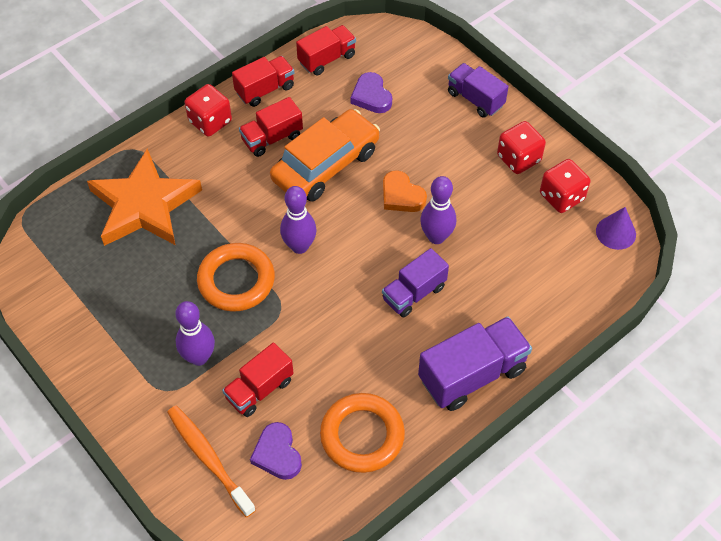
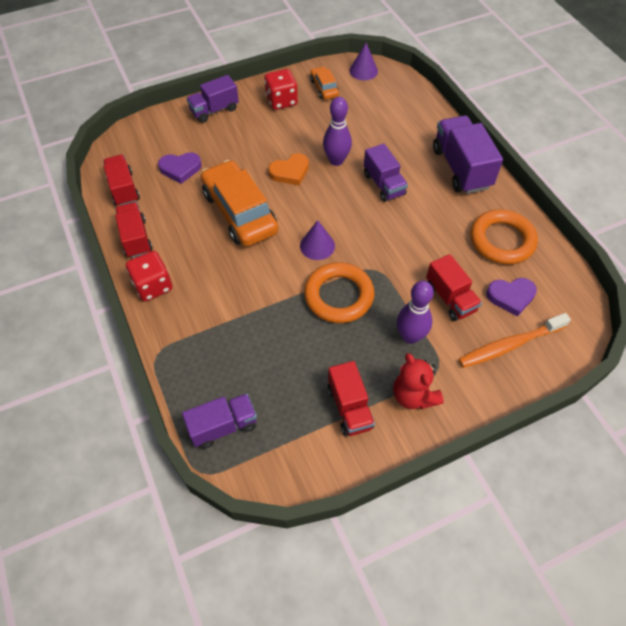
camera: 75 degrees left, 0 degrees up
(68, 220) = (223, 426): none -> purple truck
(127, 372) = (413, 396): none -> red teddy bear
(144, 205) = (230, 355): orange star -> none
(272, 138) = (194, 243): red truck -> red truck (350, 407)
(299, 246) = (317, 246): purple bowling pin -> purple cone
(561, 197) = (324, 88): red dice -> orange car

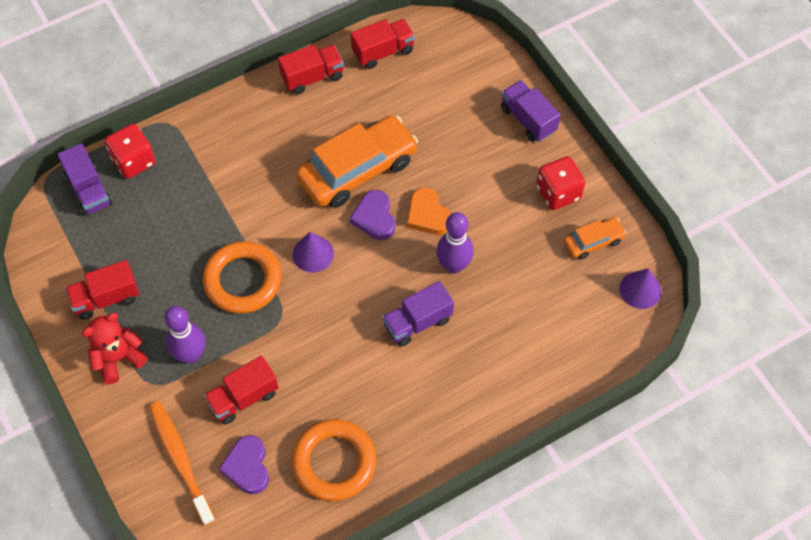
camera: 85 degrees right, 5 degrees up
(153, 286) = (250, 104): red dice -> red dice (134, 161)
(180, 169) = (420, 100): purple heart -> purple heart (374, 218)
(461, 168) = (457, 417): purple truck -> none

